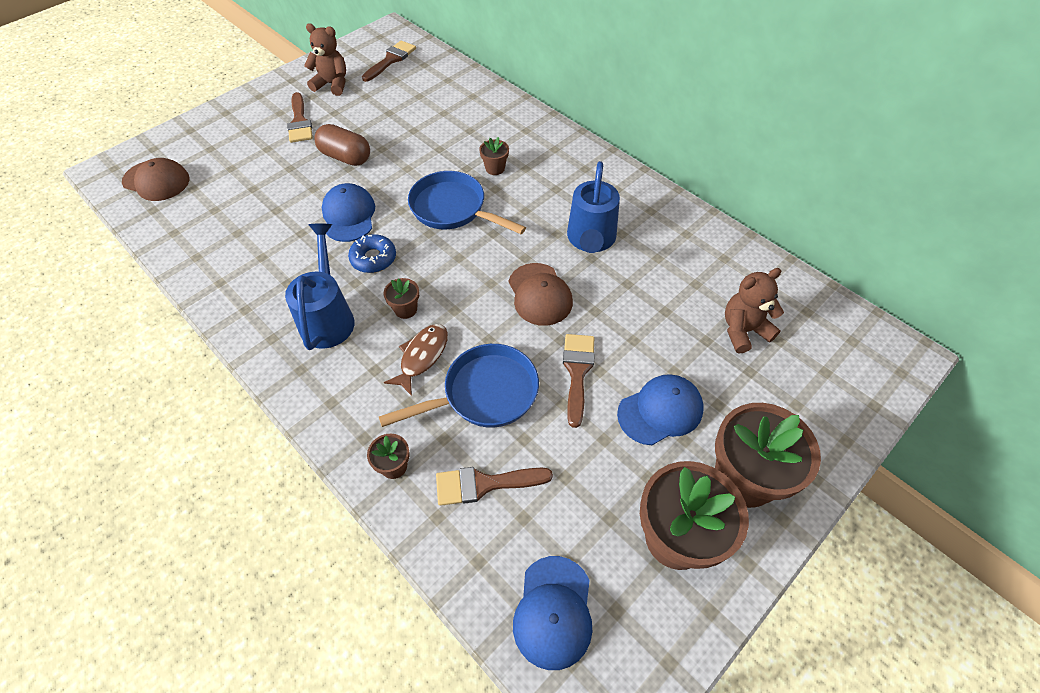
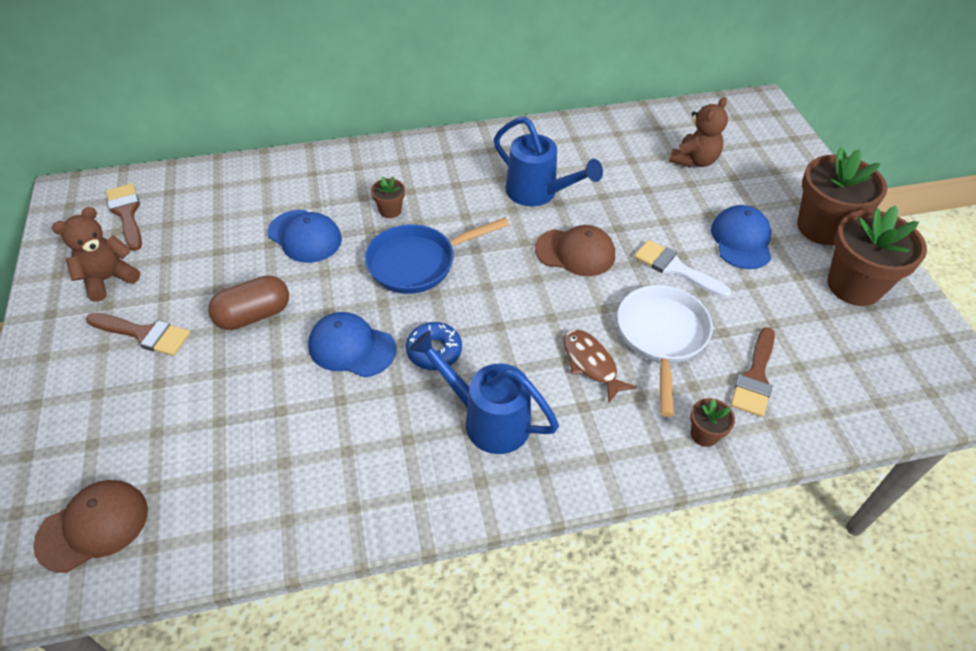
camera: 60 degrees left, 5 degrees down
(405, 309) = (523, 352): brown flower pot -> none
(484, 393) = (661, 337): blue pan -> white pan
(553, 612) = (888, 384): blue cap -> blue cap (305, 236)
(577, 372) = (675, 268): brown brush -> white brush
(743, 330) = (694, 160): brown teddy bear -> brown teddy bear turned 150 degrees counterclockwise

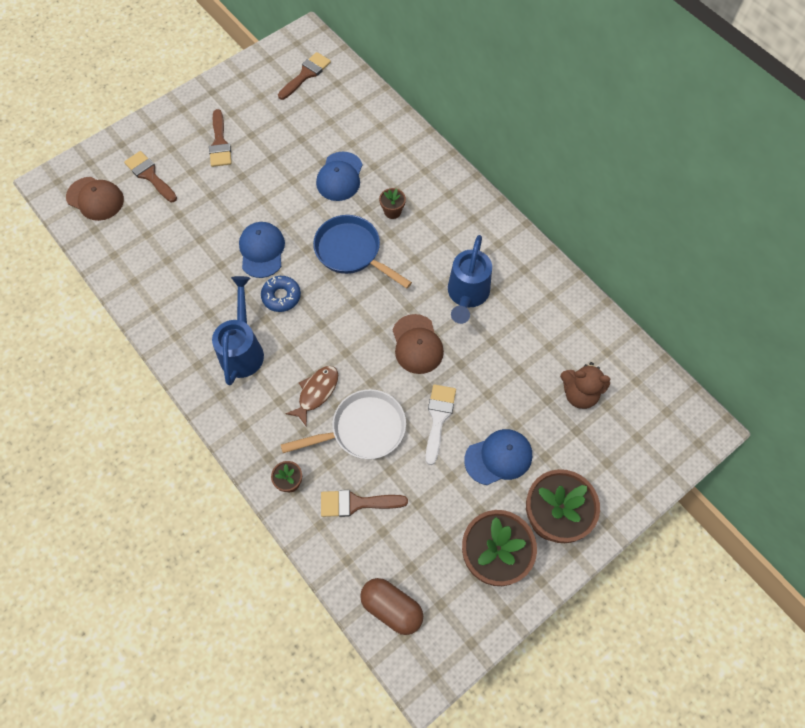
camera: 65 degrees right, 15 degrees up
(108, 279) = (250, 100): brown teddy bear -> none
(118, 436) = (149, 175): none -> brown brush
(254, 315) = (260, 187): brown capsule -> brown capsule (391, 608)

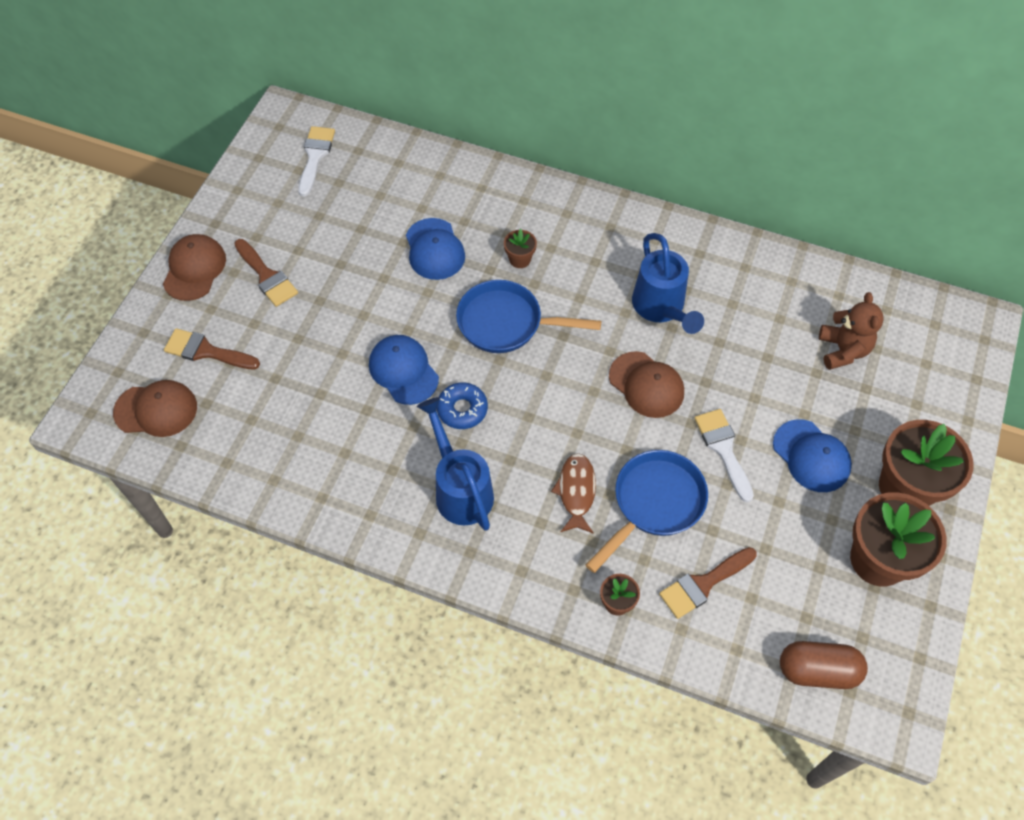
camera: 30 degrees left, 5 degrees down
(179, 117) = (194, 269): none -> brown cap
(306, 74) = (315, 156): brown brush -> white brush
(363, 429) = (654, 503): white pan -> blue pan
(498, 457) = (811, 456): blue cap -> blue cap turned 105 degrees clockwise
(579, 394) = (843, 350): brown teddy bear -> brown teddy bear turned 75 degrees counterclockwise

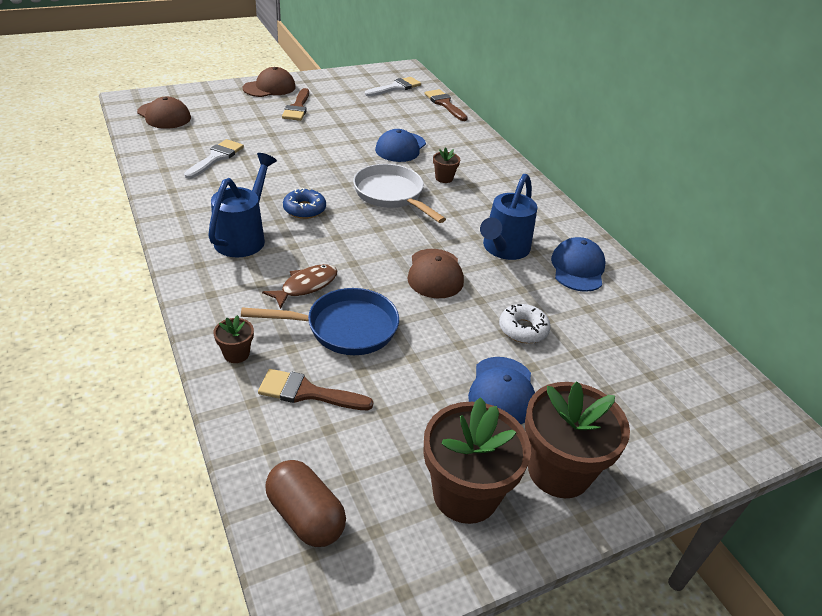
camera: 40 degrees right, 20 degrees down
(206, 351) = (222, 112): brown brush -> brown brush (444, 104)
(403, 371) = (301, 176): blue cap -> blue cap (577, 268)
(506, 323) = (391, 195): blue pan -> white pan
(723, 449) = (438, 339): white brush -> white brush (216, 158)
(763, 383) = (523, 329): none -> white donut
(843, 350) = (618, 356): brown teddy bear -> none

